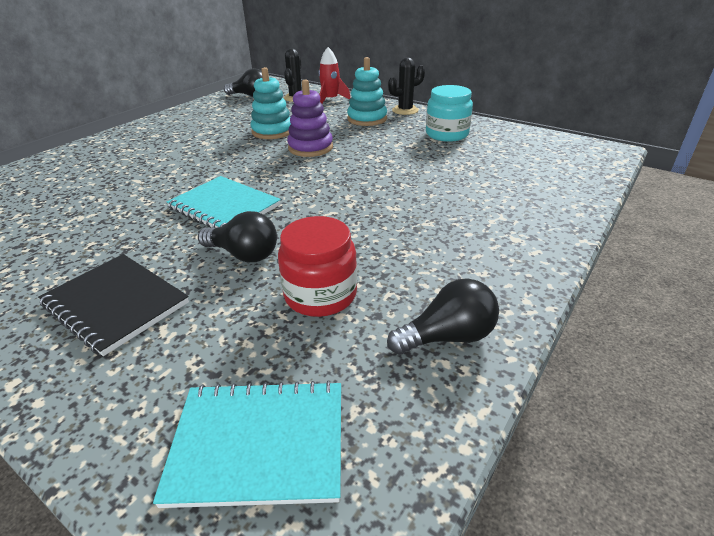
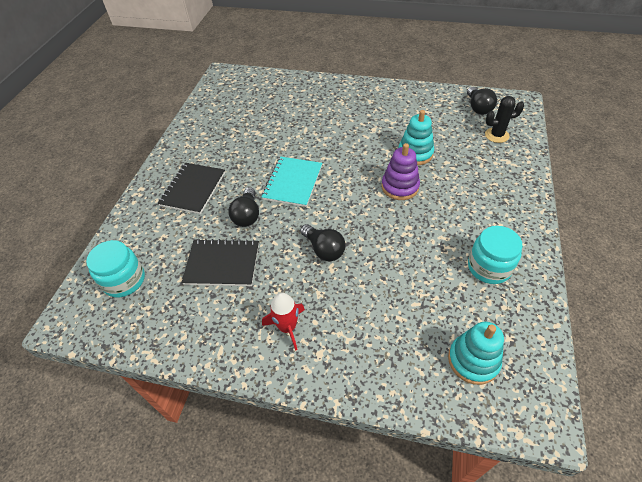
camera: 70 degrees right, 15 degrees up
(259, 443) = (124, 280): turquoise notebook -> turquoise jar
(320, 295) = (222, 264): red jar -> black notebook
(330, 100) = (510, 159): red rocket -> red rocket (287, 327)
(367, 119) = (483, 199): turquoise stacking toy -> turquoise stacking toy (473, 360)
(405, 110) = (527, 219): black cactus -> none
(447, 337) = (203, 333): black light bulb -> black light bulb (324, 249)

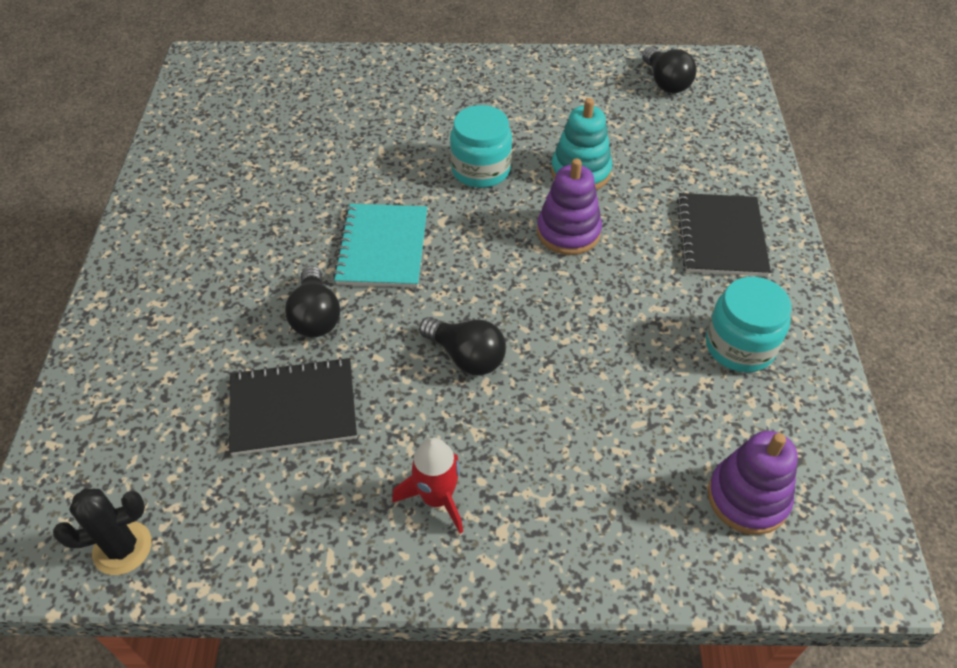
camera: 15 degrees left, 0 degrees up
(124, 280) = (117, 466): turquoise jar -> turquoise jar (481, 170)
(193, 189) = (202, 282): black notebook -> black notebook (721, 237)
(473, 360) = (747, 498): turquoise stacking toy -> purple stacking toy
(496, 135) = (705, 126): black cactus -> black cactus (122, 548)

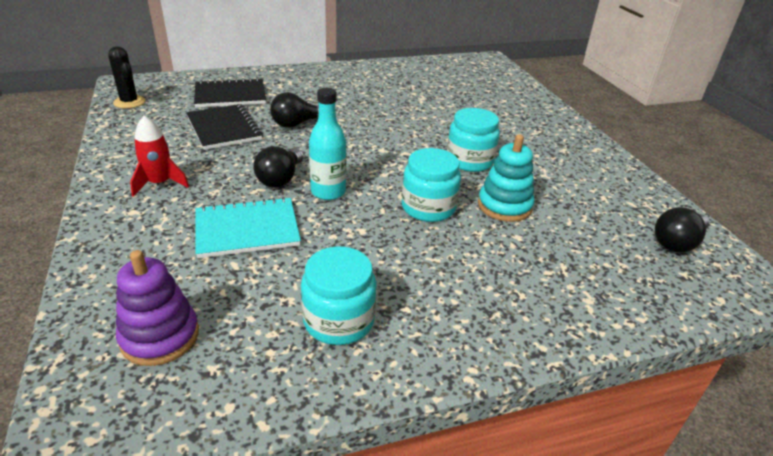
camera: 70 degrees right, 15 degrees down
(382, 247) = (366, 136): turquoise notebook -> turquoise notebook (247, 229)
(511, 313) = (328, 192): none -> turquoise bottle
(568, 232) = (428, 207): purple stacking toy -> turquoise jar
(721, 237) = (480, 297): black notebook -> black notebook (230, 95)

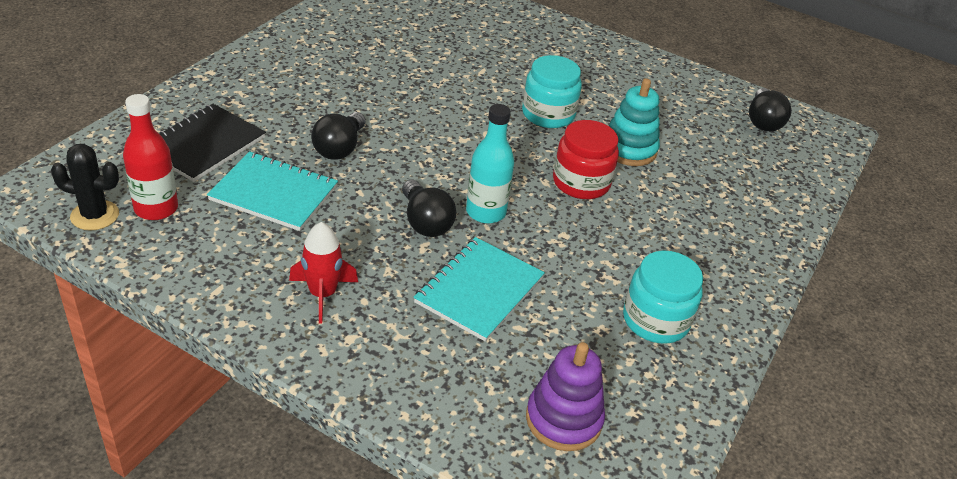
camera: 45 degrees left, 5 degrees up
(159, 111) = (156, 208): none -> red bottle
(224, 128) = (274, 193): black notebook -> turquoise notebook
(428, 207) = (581, 182): turquoise jar -> red jar

